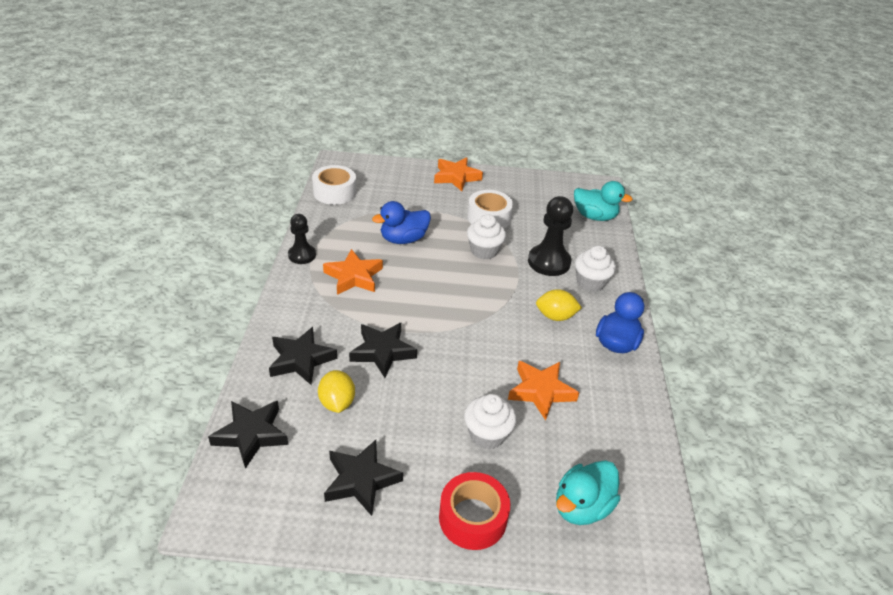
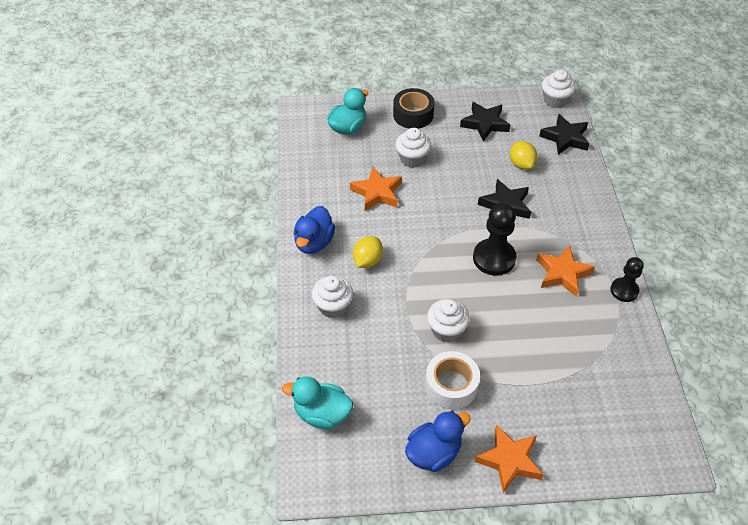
camera: 175 degrees right, 10 degrees up
(222, 512) = (555, 100): none -> white cupcake
(301, 360) = (563, 190): black star -> none
(335, 192) = (646, 395): white tape -> none
(403, 239) = (535, 331): blue duck -> blue duck (434, 453)
(472, 518) = (413, 115): red tape -> black tape
(549, 262) = (376, 326): black pawn -> black pawn (494, 258)
(555, 316) = (367, 261): yellow lemon -> yellow lemon turned 60 degrees counterclockwise

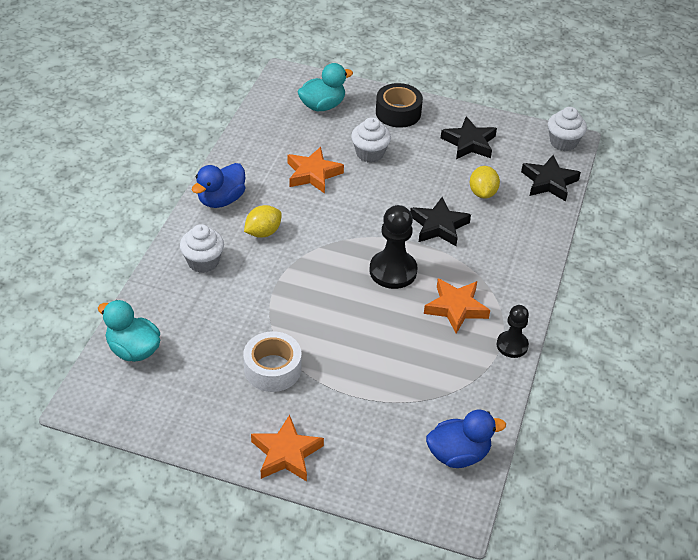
camera: 20 degrees right, 5 degrees down
(434, 453) = (217, 420): blue duck -> blue duck (458, 454)
(446, 330) = (300, 319): white cupcake -> none

